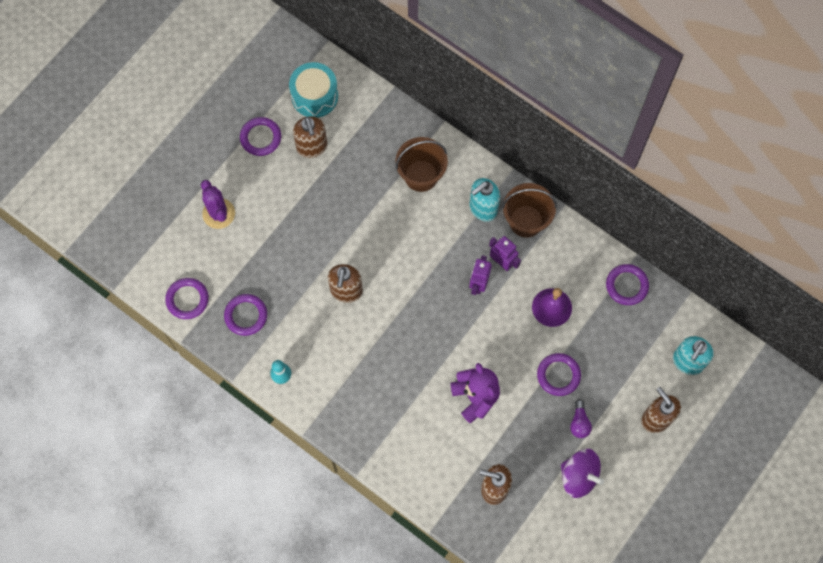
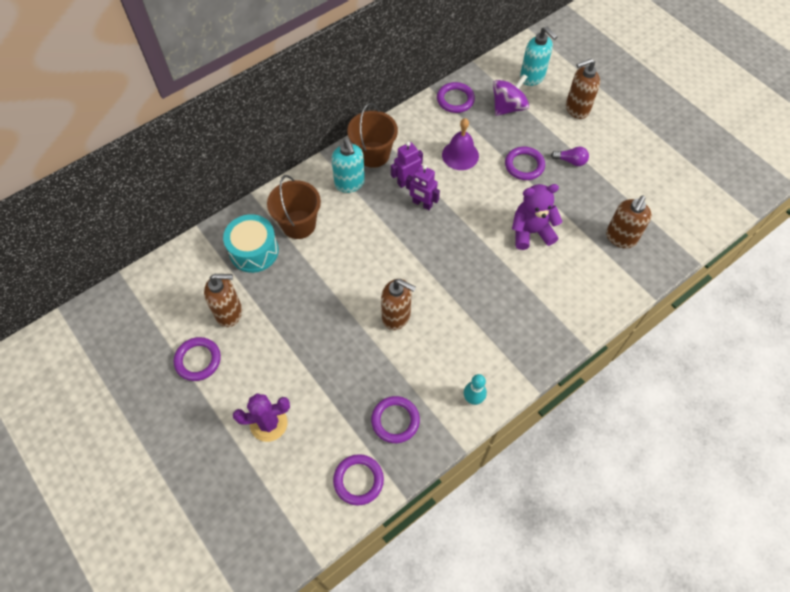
camera: 75 degrees left, 10 degrees down
(314, 96) = (174, 297): turquoise drum -> turquoise drum (254, 251)
(579, 476) = (618, 173): purple spinning top -> purple spinning top (508, 107)

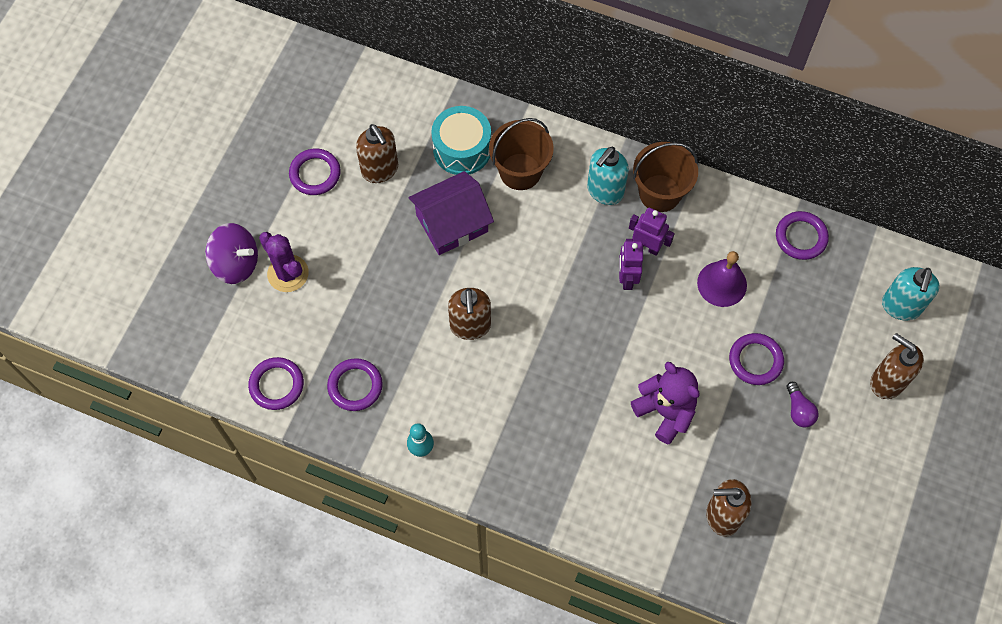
camera: 60 degrees right, 5 degrees up
(307, 287) = (452, 223): none -> purple house
(508, 107) = (832, 301): purple spinning top -> purple spinning top (236, 263)

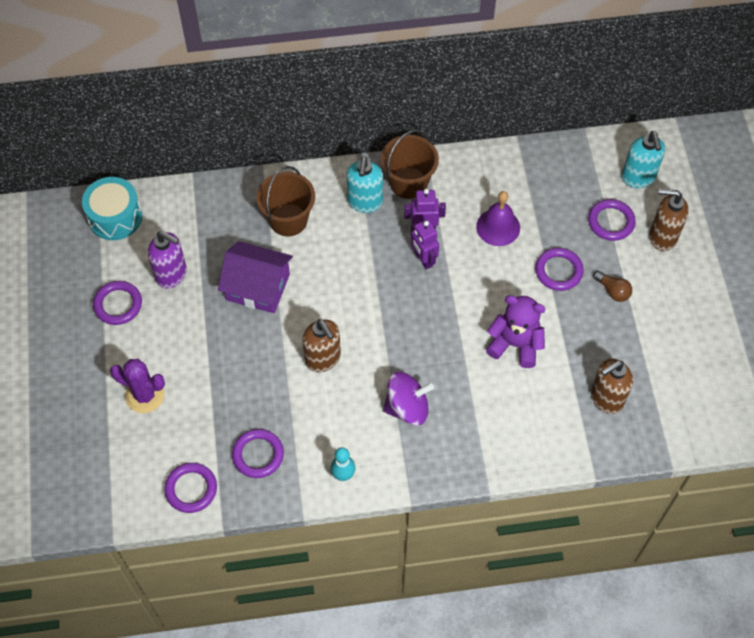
camera: 30 degrees left, 5 degrees down
(236, 263) = (94, 410): purple spinning top -> purple spinning top (407, 407)
(380, 170) = (172, 274): brown soap dispenser -> purple soap dispenser
(452, 223) = (258, 287): purple house -> purple house turned 75 degrees clockwise
(462, 149) = (230, 225): turquoise drum -> turquoise drum (115, 217)
(798, 410) = (612, 291): purple light bulb -> brown light bulb
(801, 237) = (535, 163): purple ring -> purple ring (611, 222)

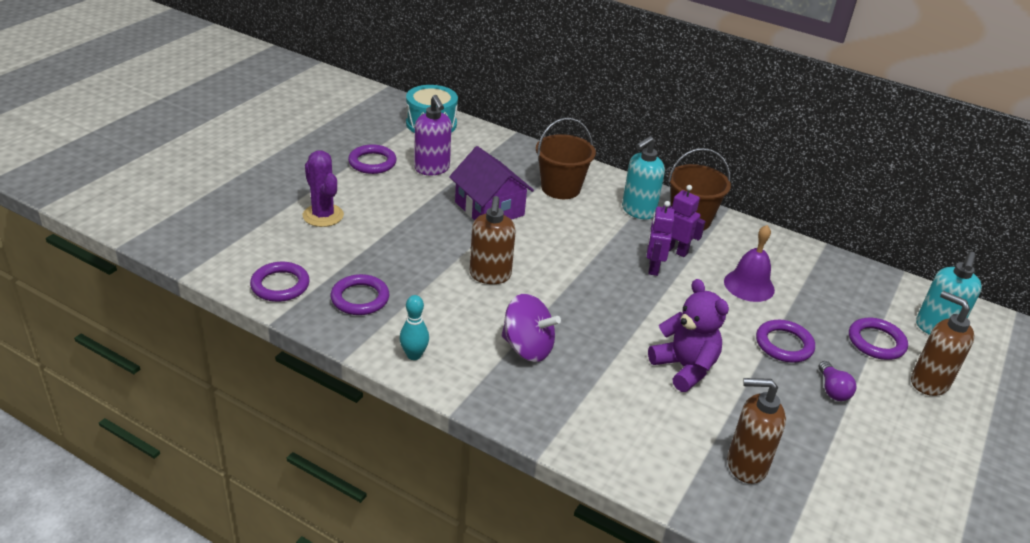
camera: 35 degrees right, 25 degrees down
(612, 291) = (832, 390): brown light bulb -> purple light bulb

